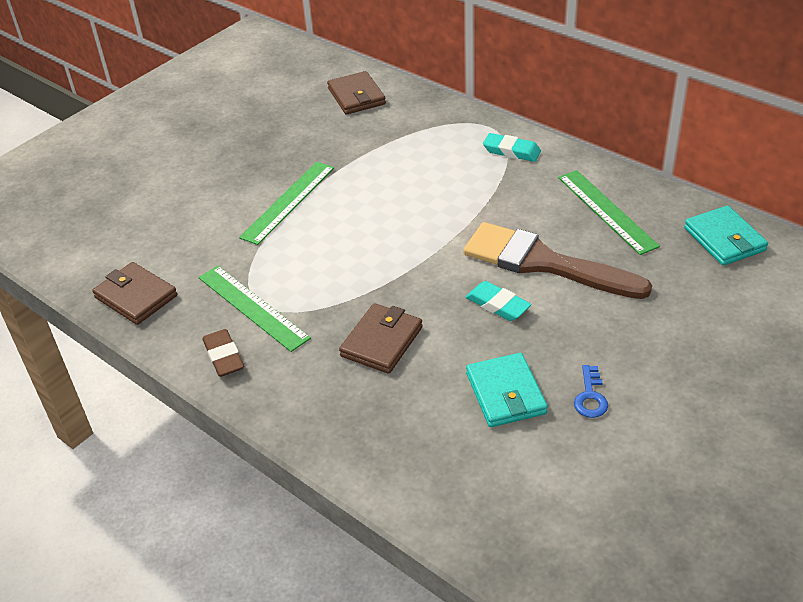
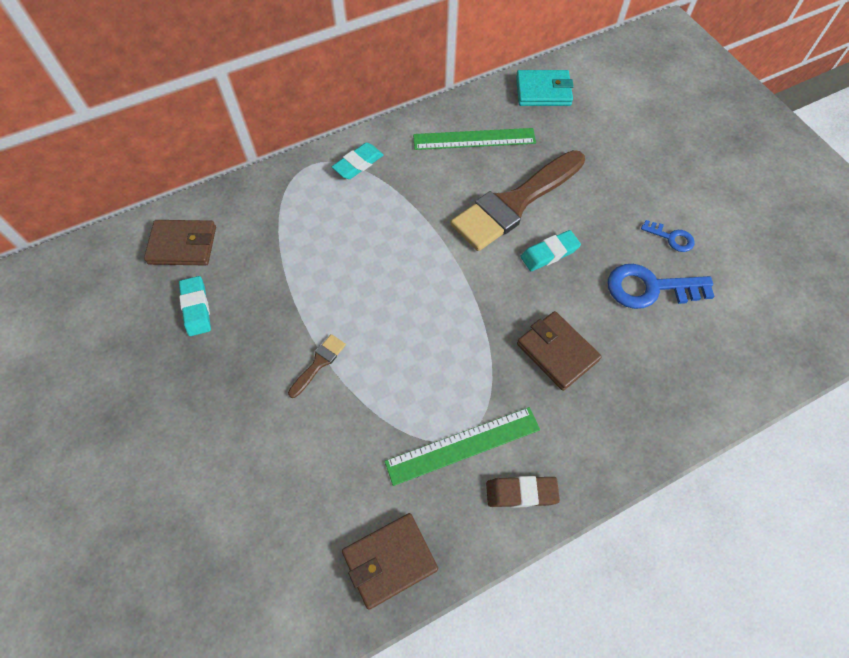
camera: 70 degrees left, 20 degrees up
(288, 202) = (319, 363): green ruler -> brown brush
(303, 125) = (196, 308): none -> turquoise eraser
(505, 393) = (649, 288): turquoise wallet -> blue key

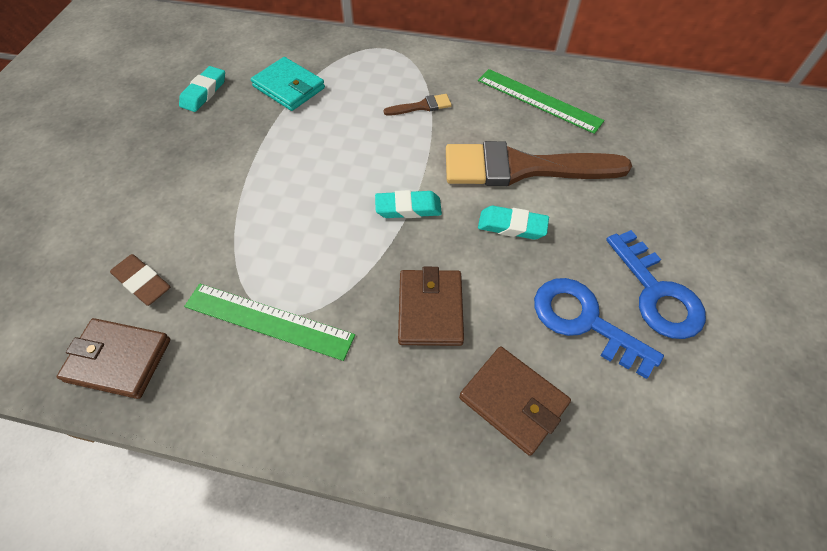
camera: 40 degrees right, 5 degrees down
(183, 245) = (241, 50): brown wallet -> brown wallet (513, 401)
(319, 363) = (237, 181): brown brush -> brown brush (422, 106)
(358, 164) = (421, 66): turquoise eraser -> turquoise eraser (408, 208)
(521, 493) = (270, 398): brown eraser -> brown eraser (142, 282)
(543, 91) = (646, 98): turquoise wallet -> turquoise wallet (289, 87)
(671, 238) = (657, 293): blue key -> blue key, size x1.87

